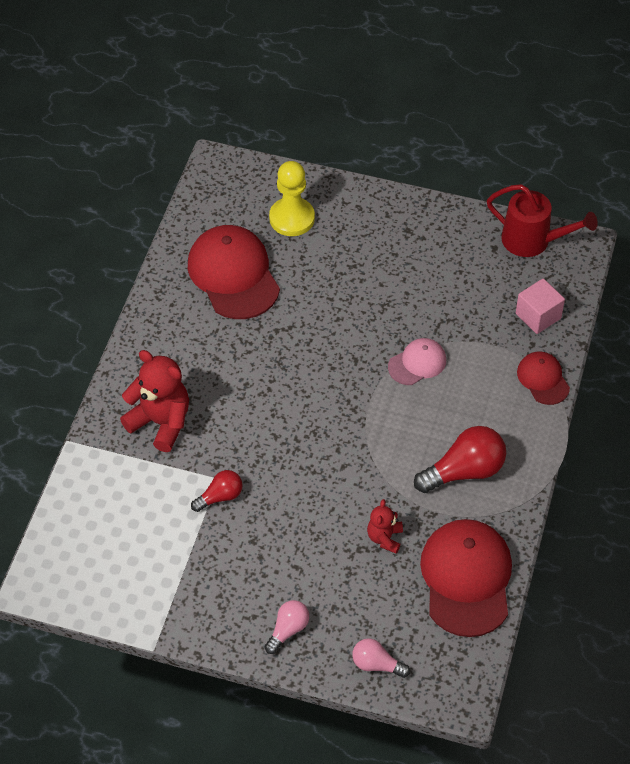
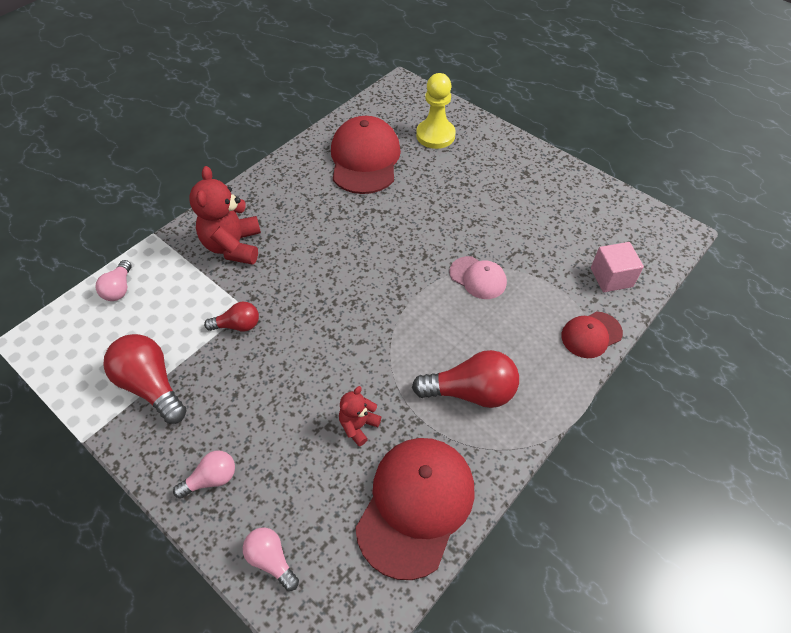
camera: 25 degrees right, 0 degrees up
(77, 509) = (119, 288): none -> pink light bulb
(161, 422) = (233, 246): red teddy bear -> red teddy bear turned 150 degrees counterclockwise
(179, 580) = (151, 385): none -> red light bulb
(417, 363) = (478, 278): pink cap -> pink cap turned 45 degrees clockwise
(533, 241) = (634, 215): red watering can -> none
(543, 379) = (591, 335): red cap -> red cap turned 120 degrees counterclockwise

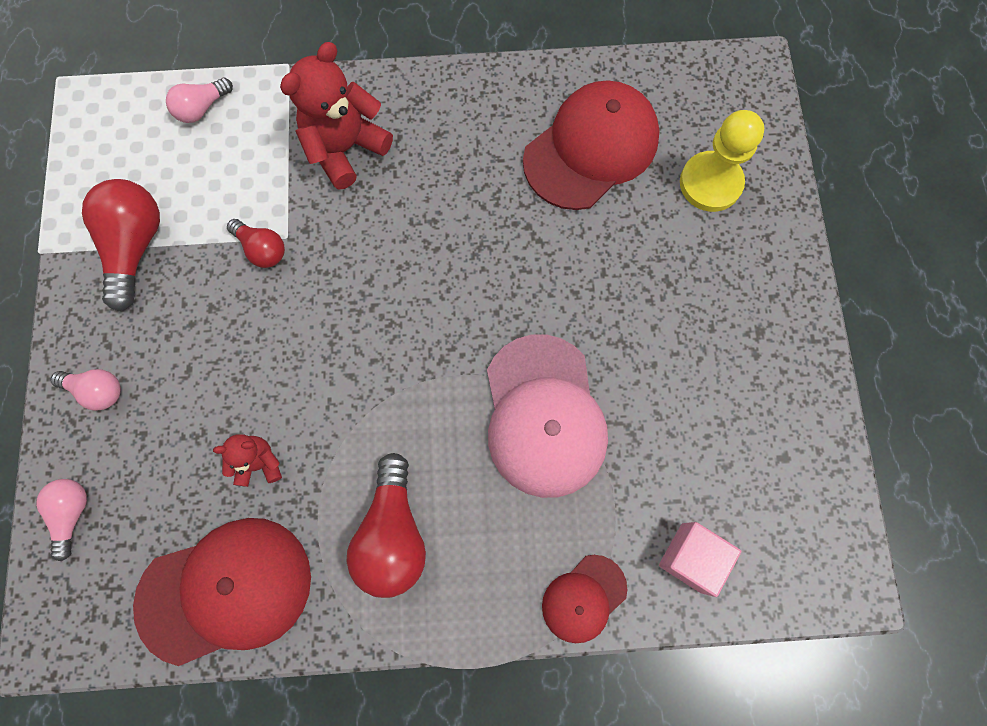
camera: 45 degrees right, 20 degrees up
(471, 392) = (392, 534): red light bulb -> red light bulb turned 45 degrees clockwise
(478, 278) = (544, 416): pink cap -> pink cap, size x1.89
(591, 335) = (583, 598): red cap -> red cap turned 60 degrees counterclockwise

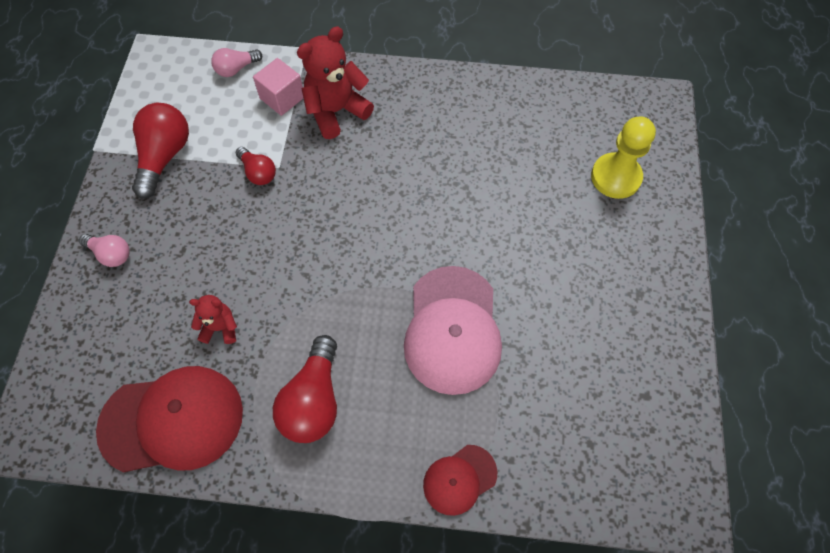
camera: 10 degrees right, 10 degrees down
(72, 513) = (69, 341): pink light bulb -> none
(591, 148) = (525, 138): red cap -> none
(691, 557) = (555, 462): pink cube -> pink cube (282, 98)

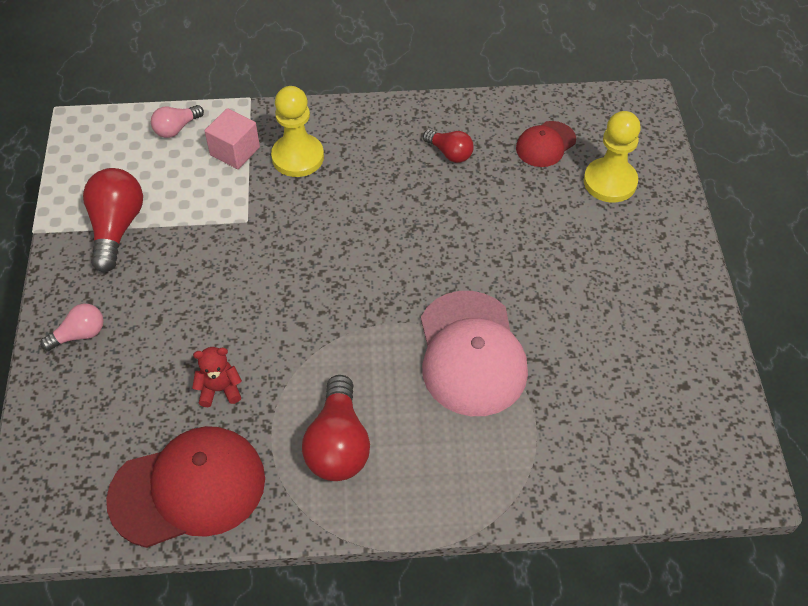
camera: 10 degrees left, 10 degrees down
(111, 254) = (79, 334): pink light bulb -> pink light bulb turned 45 degrees counterclockwise
(258, 173) = (225, 230): red light bulb -> red light bulb (450, 153)
(336, 111) = (297, 157): red teddy bear -> yellow pawn
(459, 479) = (510, 495): red cap -> red cap (545, 144)

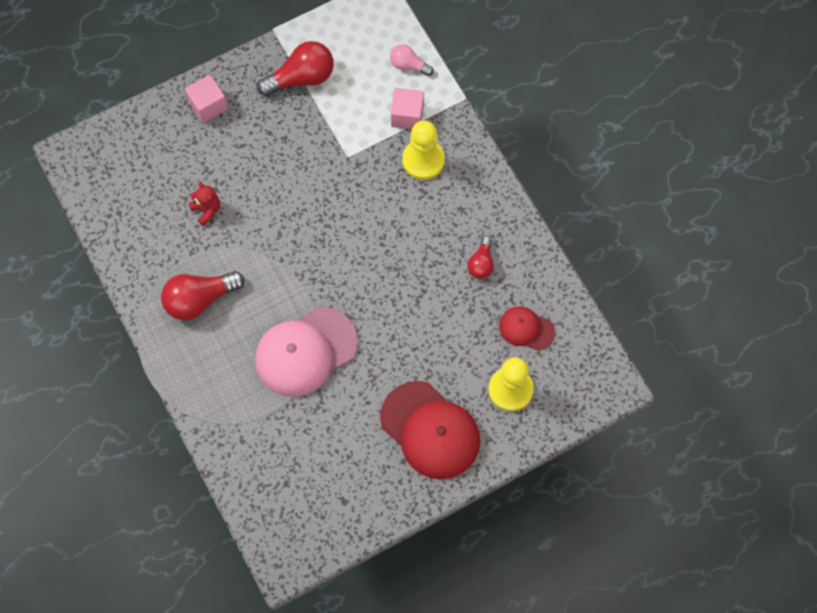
camera: 65 degrees right, 15 degrees up
(79, 334) = (208, 105): pink light bulb -> pink cube
(188, 489) = (131, 228): red cap -> red cap (430, 430)

